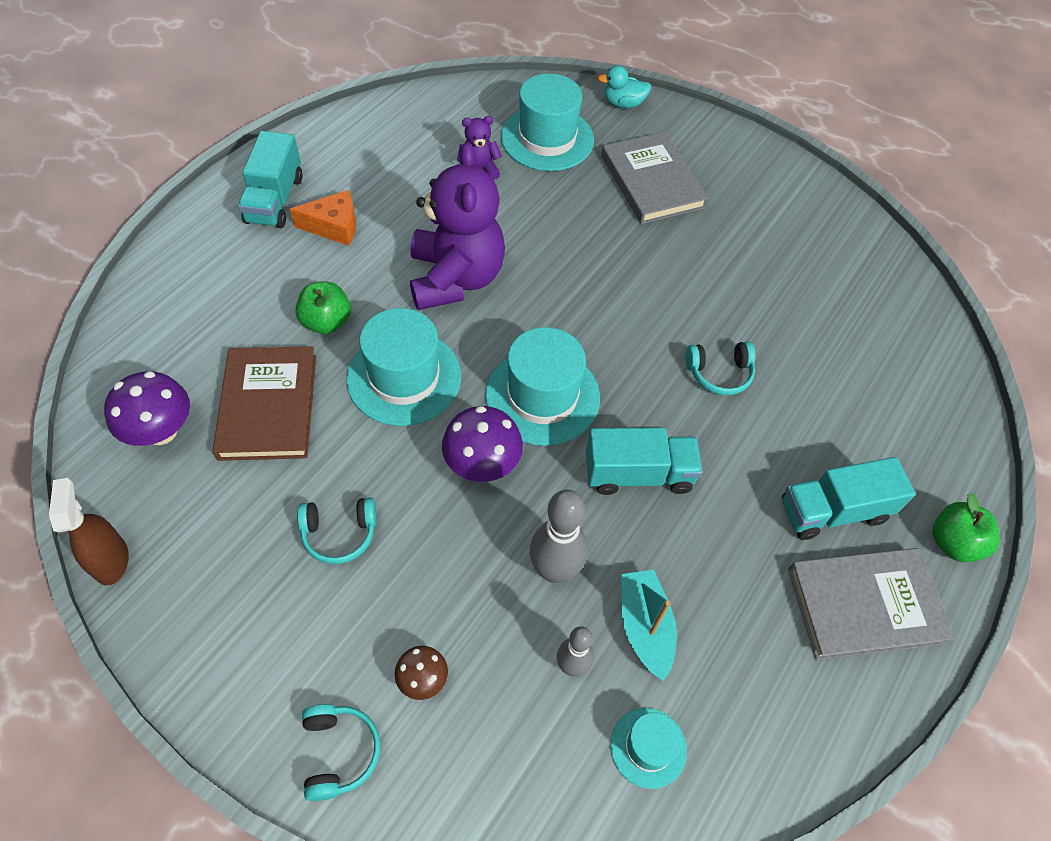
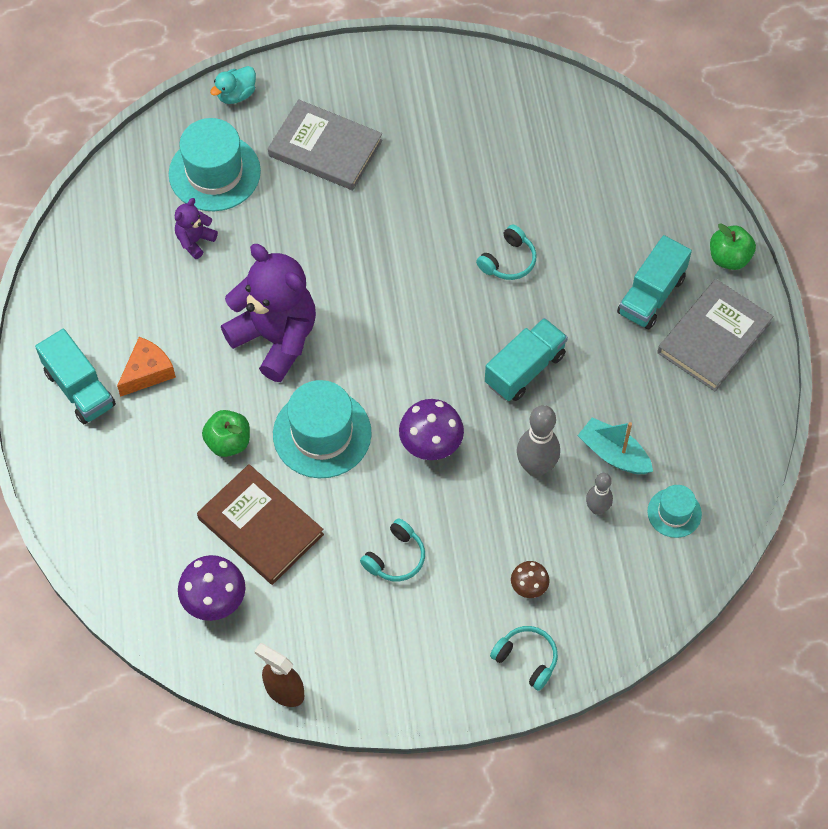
camera: 40 degrees left, 5 degrees up
(542, 396) = (419, 370): turquoise hat -> none

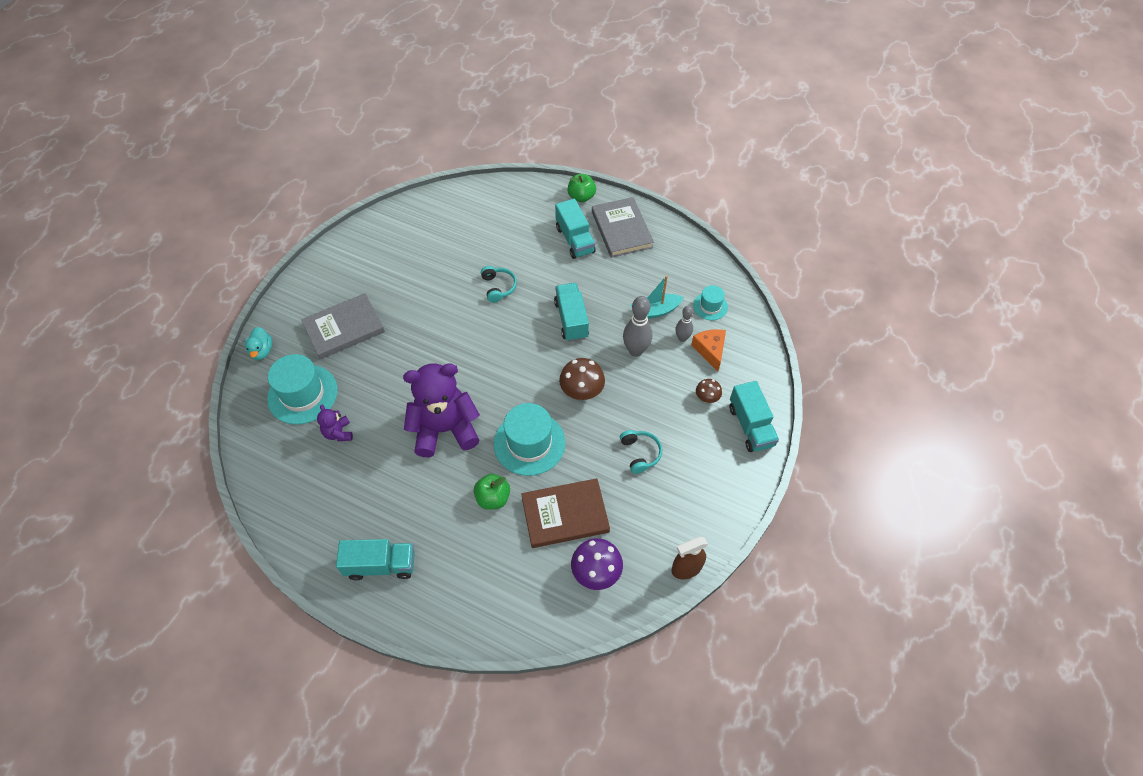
camera: 55 degrees left, 5 degrees down
(147, 372) = (405, 516): orange cheese -> orange cheese (710, 350)
(431, 445) = (581, 392): purple mushroom -> brown mushroom
(526, 659) = (750, 426): turquoise headphones -> turquoise truck

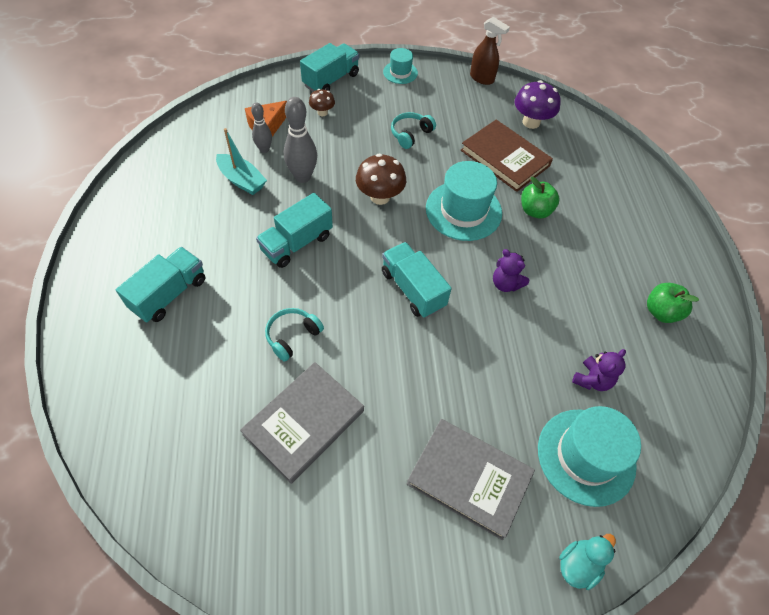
camera: 125 degrees left, 0 degrees up
(381, 565) = (661, 257): turquoise truck -> turquoise truck (413, 289)
(445, 429) = (505, 284): purple teddy bear -> purple teddy bear, size x0.45
(581, 197) = (83, 323): green apple -> green apple (661, 312)
(621, 230) = (129, 255): grey book -> grey book (304, 422)
(710, 306) = (210, 143): turquoise hat -> turquoise hat (400, 72)

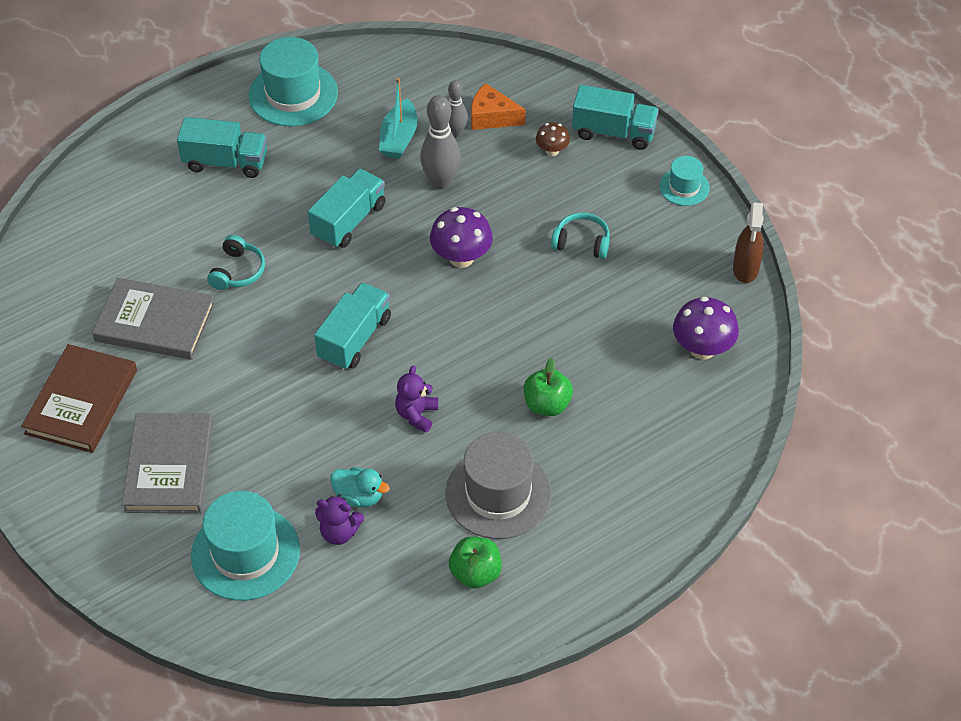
camera: 65 degrees right, 5 degrees down
(292, 336) = (238, 271): turquoise headphones -> turquoise headphones turned 90 degrees clockwise
(297, 243) = (348, 221): turquoise truck -> turquoise truck turned 105 degrees clockwise
(380, 197) = (461, 258): brown mushroom -> purple mushroom
(463, 210) = (496, 338): turquoise hat -> turquoise hat (293, 94)
(505, 158) = (614, 345): brown book -> brown book (81, 402)
(578, 565) = (131, 579): turquoise duck -> turquoise duck (359, 496)
(598, 269) = (498, 493): none -> grey hat

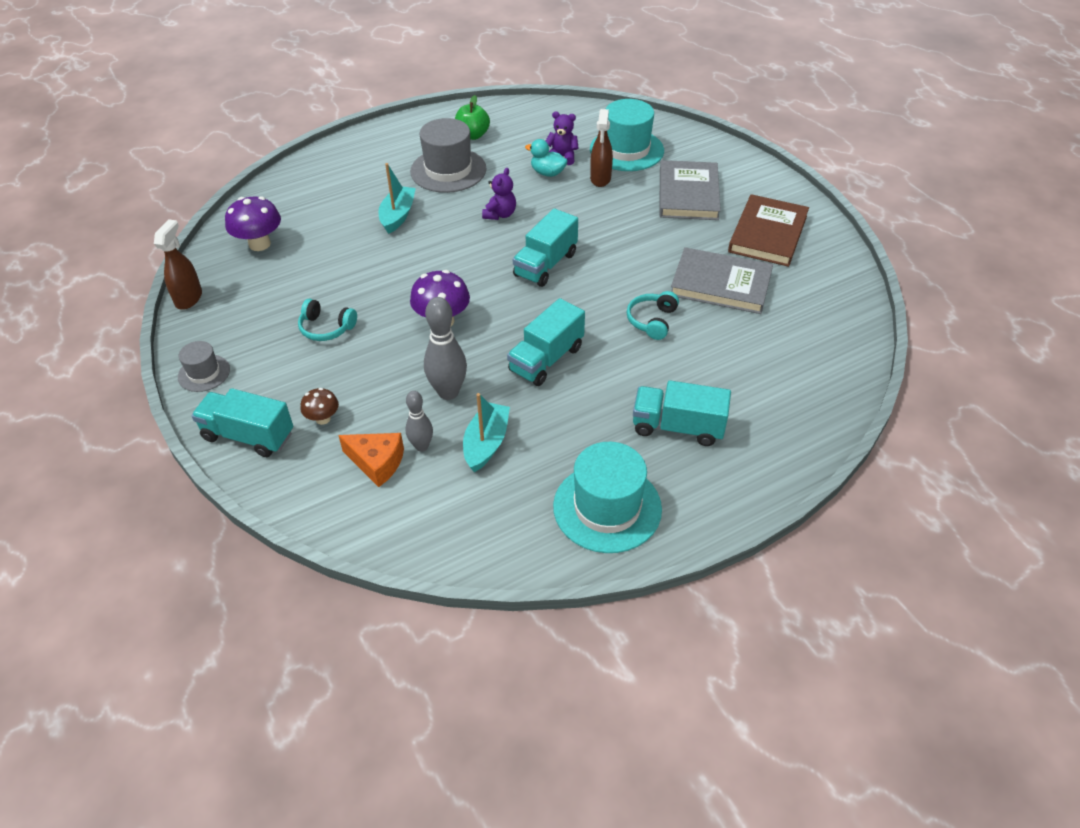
camera: 175 degrees left, 5 degrees down
(286, 489) = (600, 179): none -> brown spray bottle
(547, 405) = (398, 216): green apple -> turquoise boat
(684, 187) = (204, 373): turquoise hat -> grey hat

